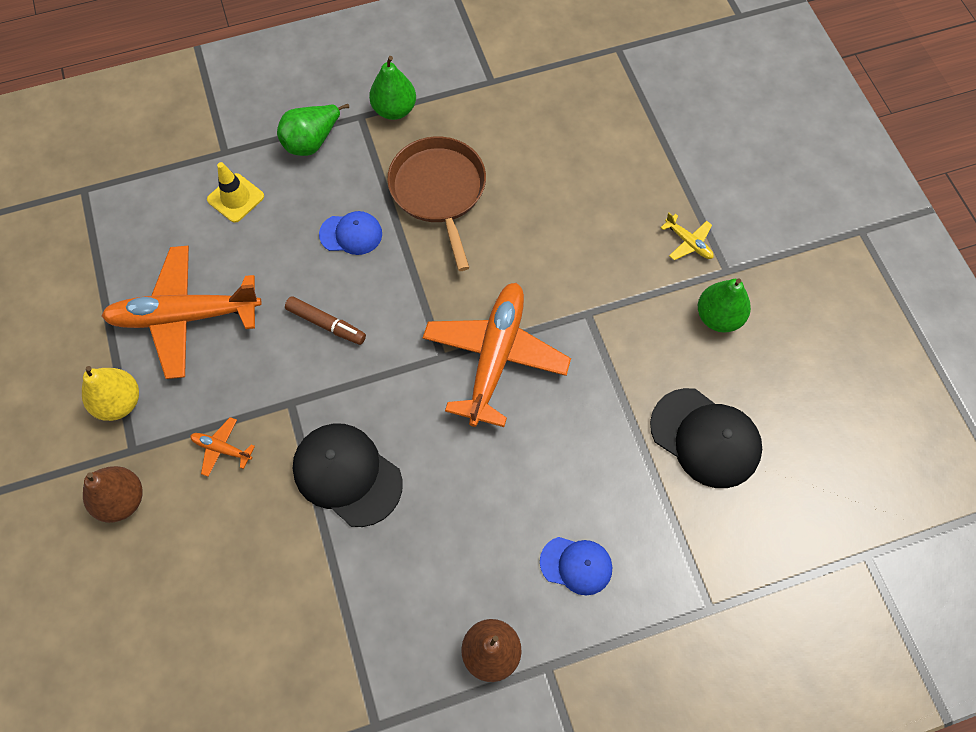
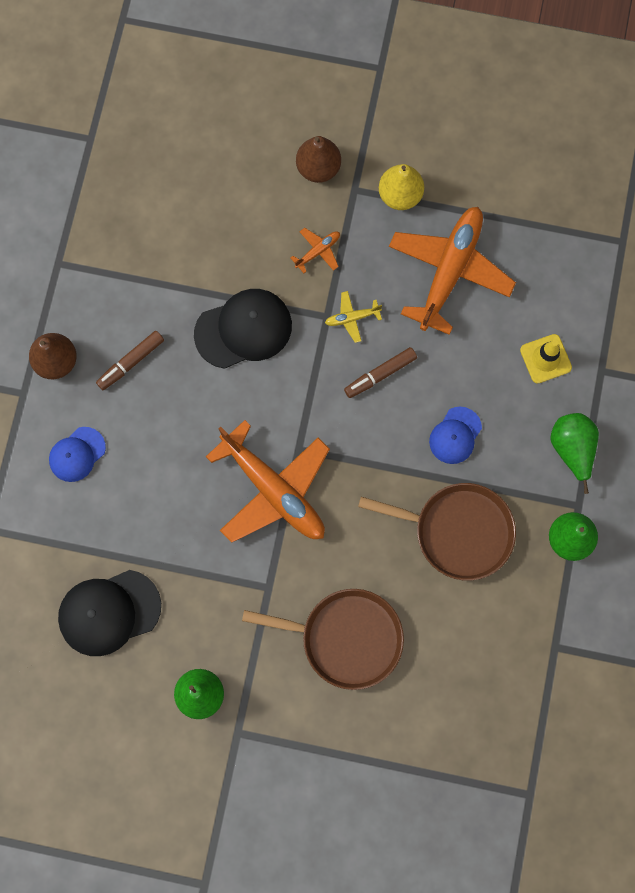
camera: 120 degrees right, 10 degrees up
(446, 570) = (131, 362): none -> brown marker
(589, 229) = (346, 638): none -> brown pan
(688, 242) = (283, 717): yellow plane -> yellow plane (352, 318)

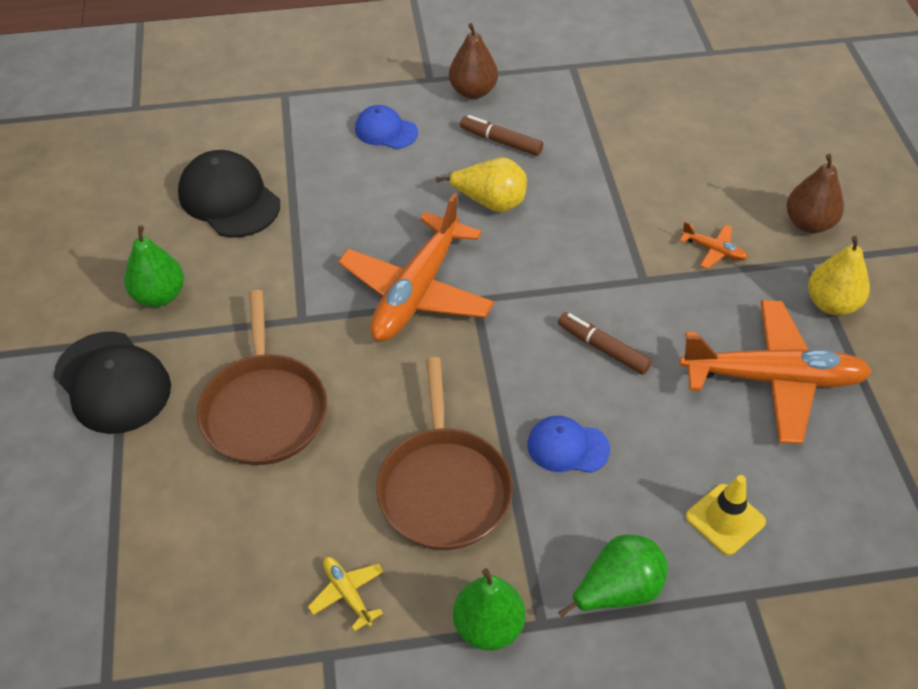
camera: 70 degrees right, 25 degrees down
(200, 398) = (490, 202): none -> yellow pear
(243, 329) = (586, 215): black cap -> black cap (112, 382)
(352, 318) = (655, 302): yellow plane -> yellow plane (347, 594)

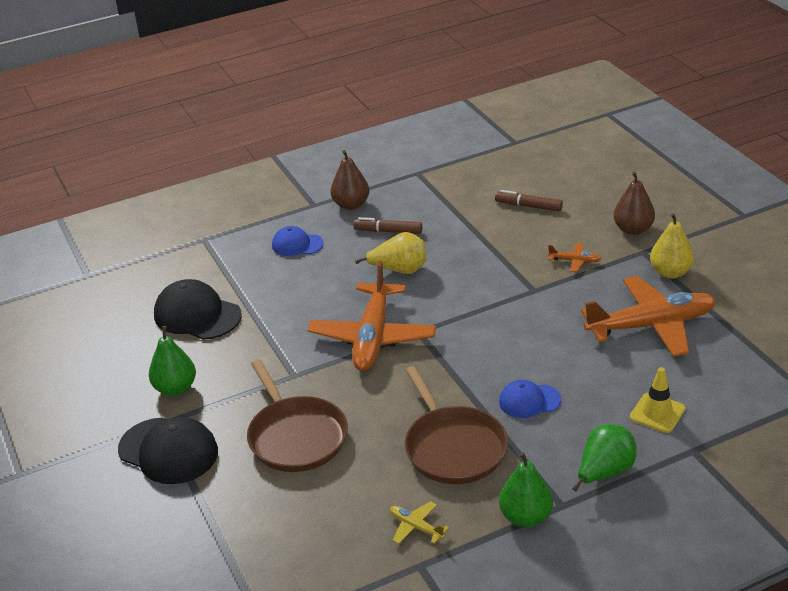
camera: 15 degrees left, 15 degrees down
(603, 348) = (525, 337): brown marker -> brown marker (528, 206)

